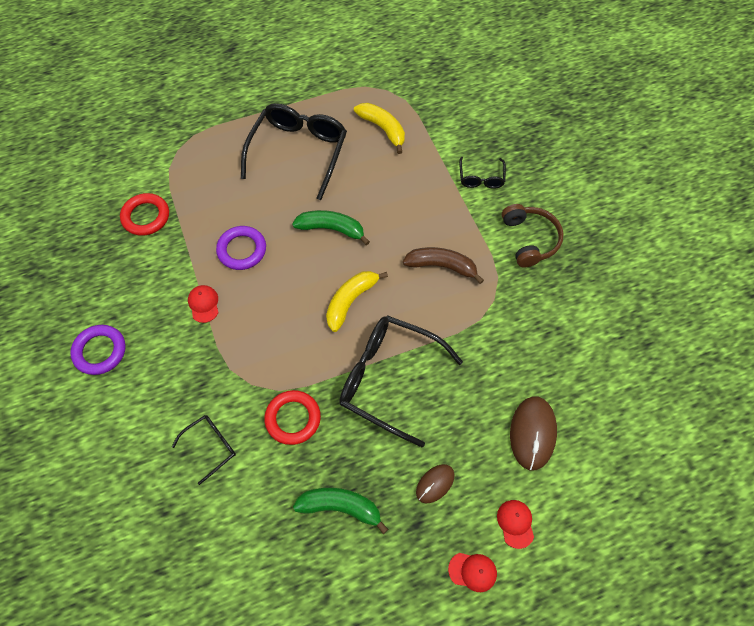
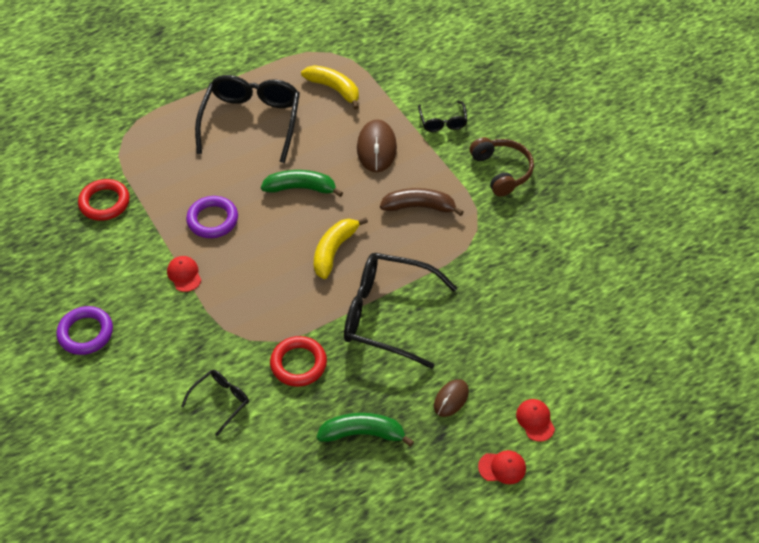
camera: 10 degrees left, 10 degrees down
(532, 433) = (537, 341): brown mouse -> brown mouse (376, 148)

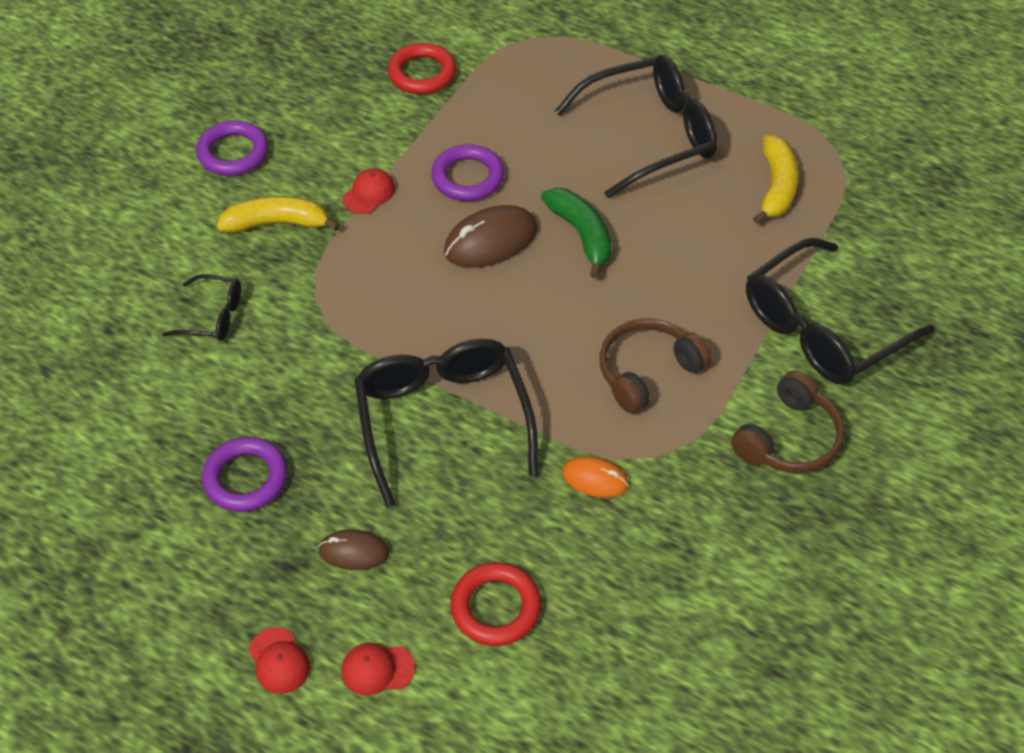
camera: 60 degrees right, 0 degrees up
(298, 364) = (310, 364): red ring -> red ring (495, 607)
(334, 251) = (506, 316): yellow banana -> yellow banana (277, 224)
(362, 433) = (246, 478): green banana -> purple ring
(376, 148) = (711, 279): brown mouse -> brown mouse (490, 241)
(419, 207) = (647, 371): brown banana -> brown headphones
(443, 122) = (822, 329): black glasses -> black glasses, size x2.06
(474, 264) = (595, 479): none -> orange mouse
(535, 420) = (377, 669): red cap -> red cap turned 135 degrees counterclockwise

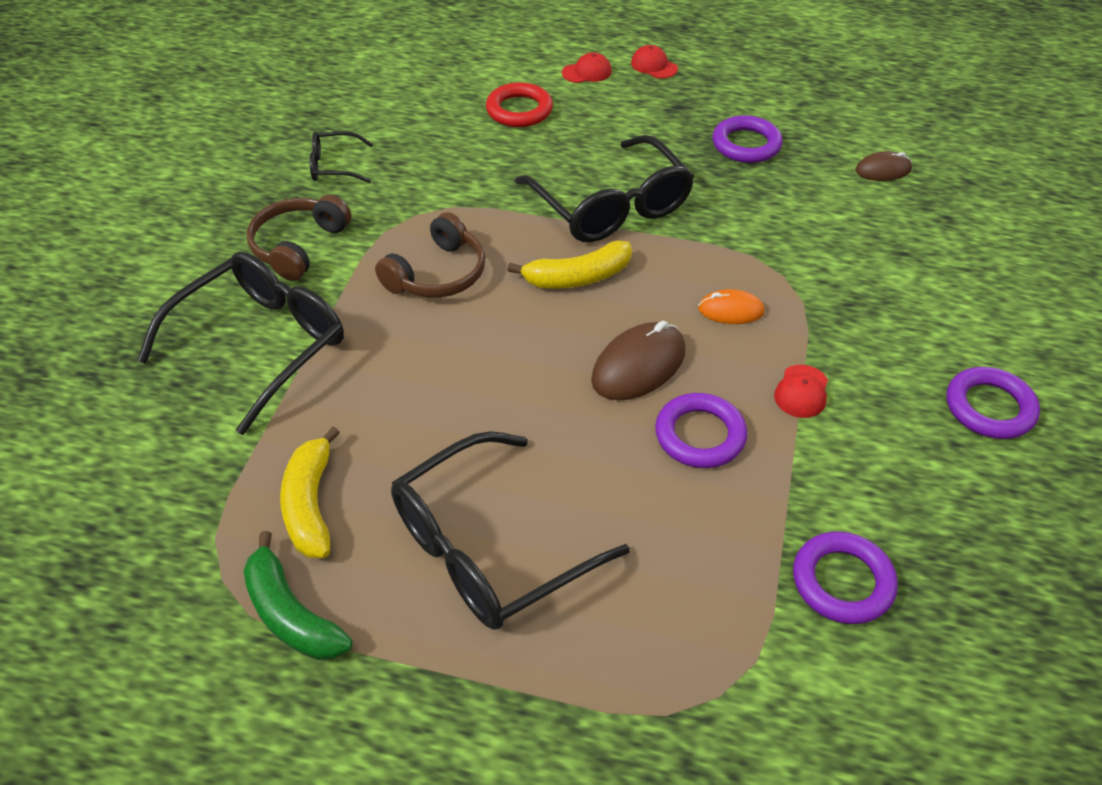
camera: 165 degrees right, 5 degrees down
(213, 316) = (866, 244): black glasses -> black glasses (334, 166)
(277, 224) = (875, 338): yellow banana -> yellow banana (578, 277)
(354, 552) = (636, 120): brown mouse -> brown mouse (883, 170)
(422, 73) = (842, 582): red ring -> purple ring
(581, 234) = (540, 393): green banana -> green banana (291, 614)
(595, 479) = (466, 190): orange mouse -> orange mouse (731, 310)

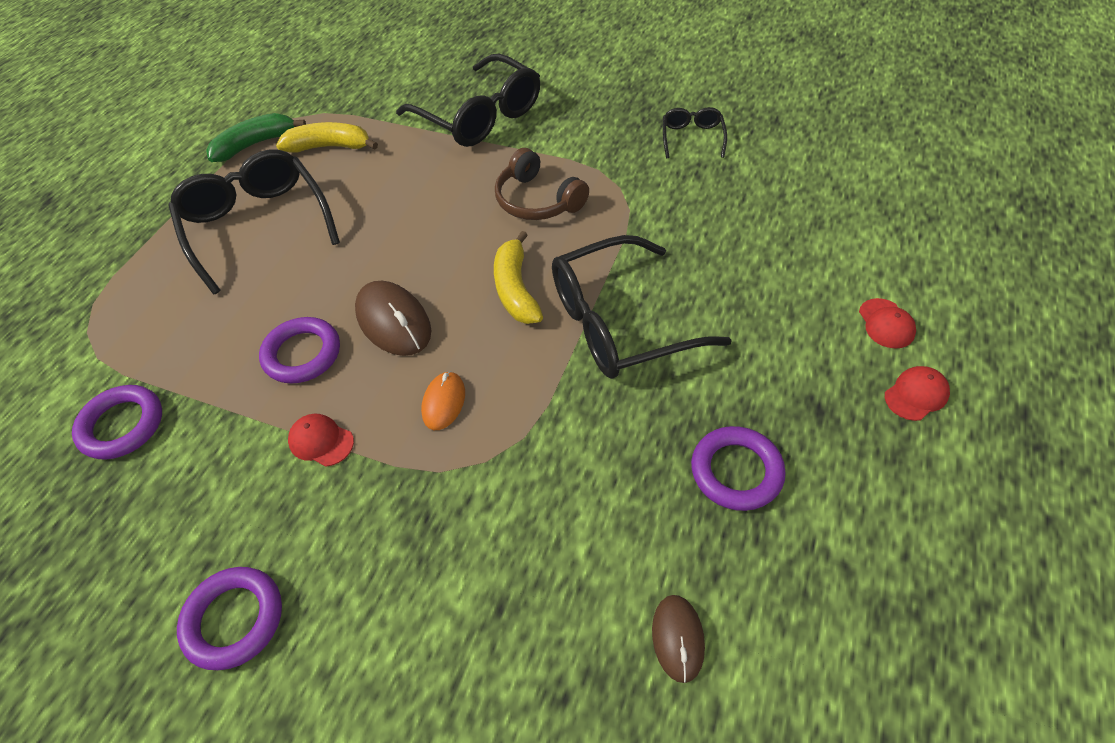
camera: 100 degrees right, 5 degrees up
(299, 246) = (585, 125): brown headphones -> none
(519, 110) = (794, 259): red ring -> none

